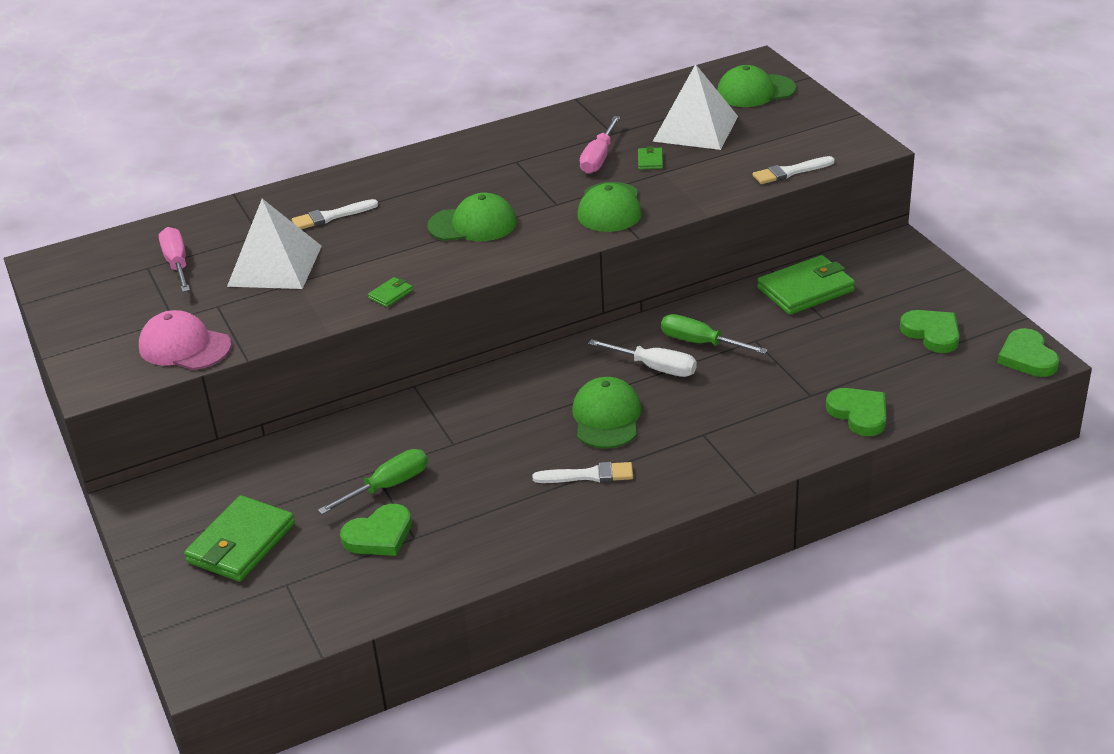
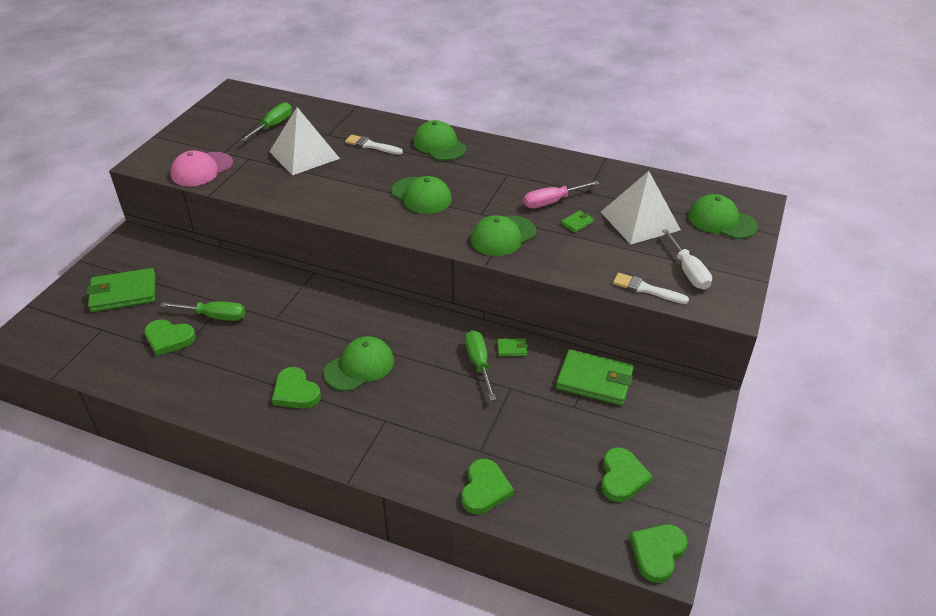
camera: 45 degrees right, 5 degrees up
(177, 264) = (273, 126): pink screwdriver -> green screwdriver
(184, 346) = (202, 169): pink cap -> pink cap turned 120 degrees counterclockwise
(390, 294) = (318, 207): green wallet -> green wallet (512, 349)
(401, 176) = (439, 145): none -> green cap
(589, 475) = (295, 392): white brush -> green heart
(654, 368) = (431, 358): white screwdriver -> white screwdriver (688, 271)

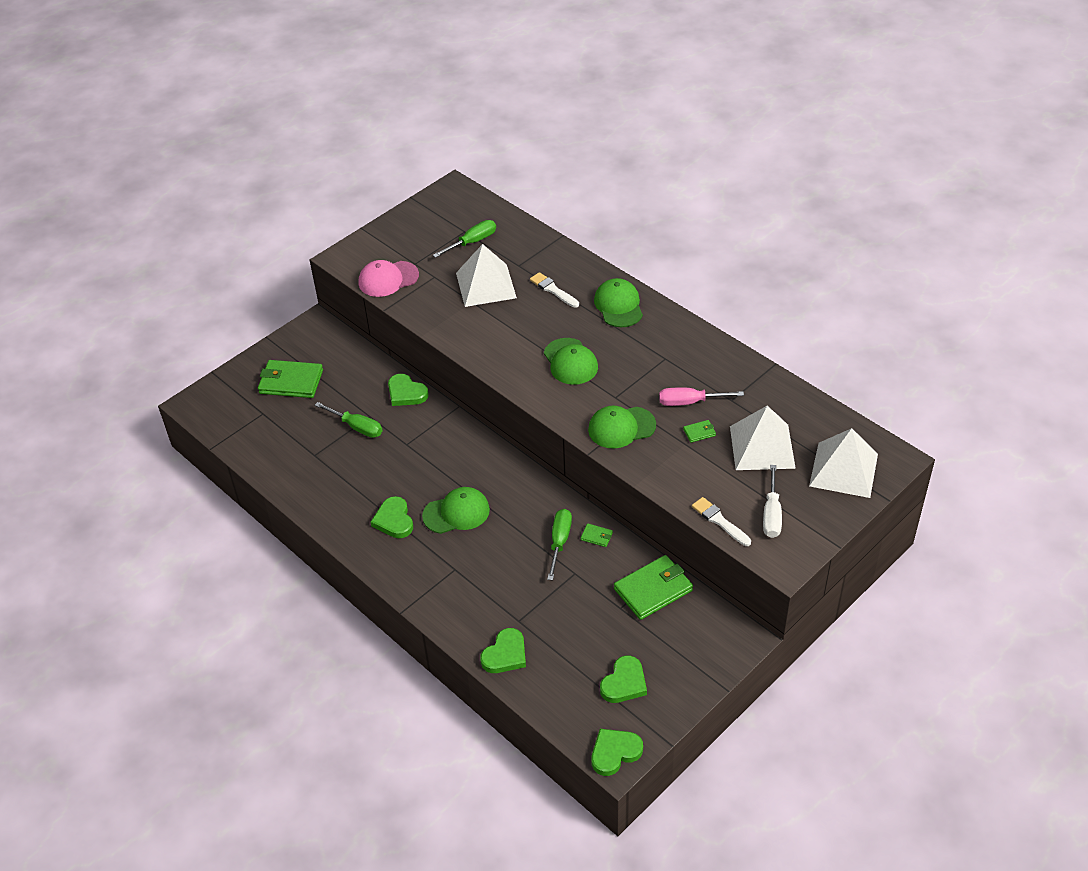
camera: 25 degrees right, 5 degrees up
(169, 339) = (312, 438): green heart -> green heart (406, 393)
(594, 380) = (653, 590): green wallet -> green wallet turned 75 degrees counterclockwise
(721, 221) = (843, 470): green cap -> white pyramid

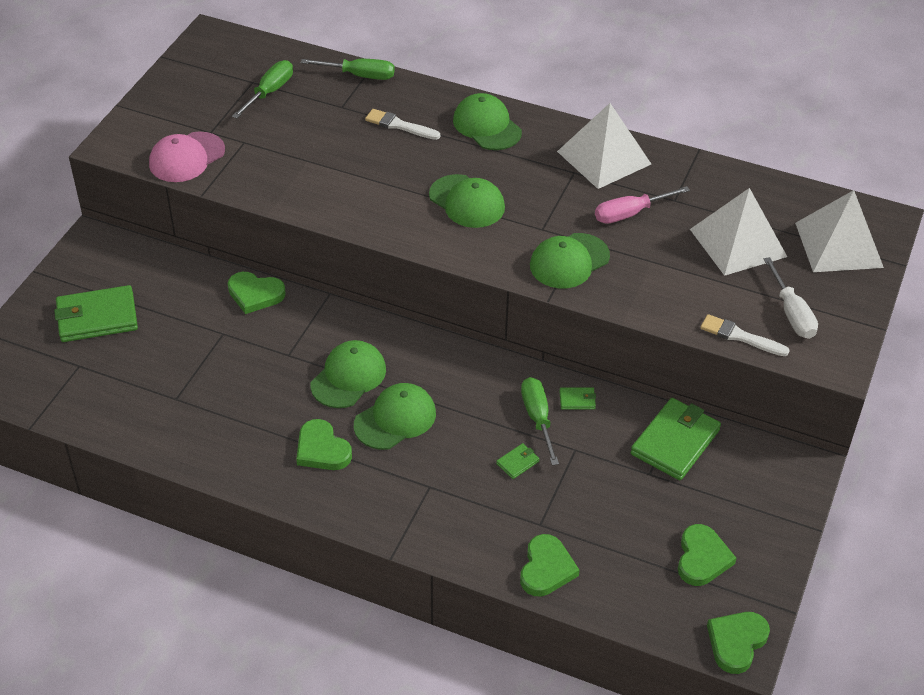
camera: 25 degrees left, 0 degrees up
(356, 427) = (213, 351): green screwdriver -> green screwdriver (359, 75)
(440, 472) = (348, 377): none -> green cap
(486, 285) = (314, 138): white pyramid -> white pyramid (604, 157)
(699, 432) = (660, 244): green wallet -> green wallet (517, 462)

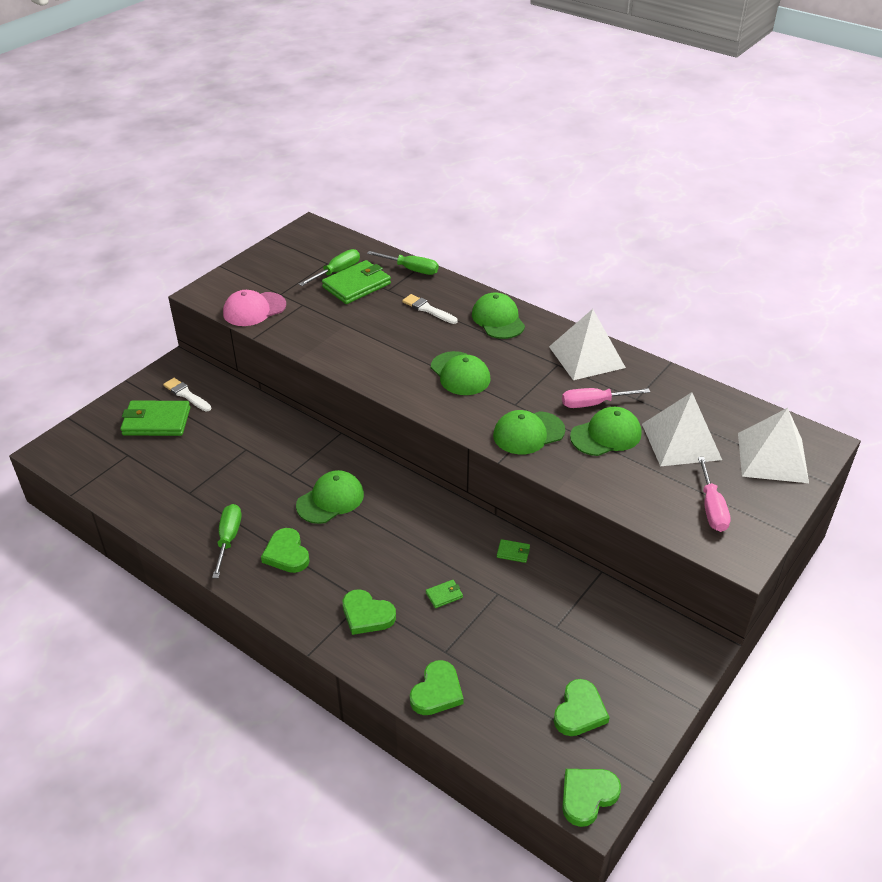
camera: 15 degrees right, 5 degrees down
(255, 294) = (282, 424): green heart -> green heart (367, 615)
(395, 419) = (355, 540): green cap -> green cap (606, 435)
(538, 419) = (474, 562): green screwdriver -> green screwdriver (228, 539)
(675, 442) = (587, 604): green wallet -> green wallet (357, 285)
(740, 336) = (658, 519): white brush -> white brush (186, 394)
(791, 313) = (711, 507): white screwdriver -> pink screwdriver

